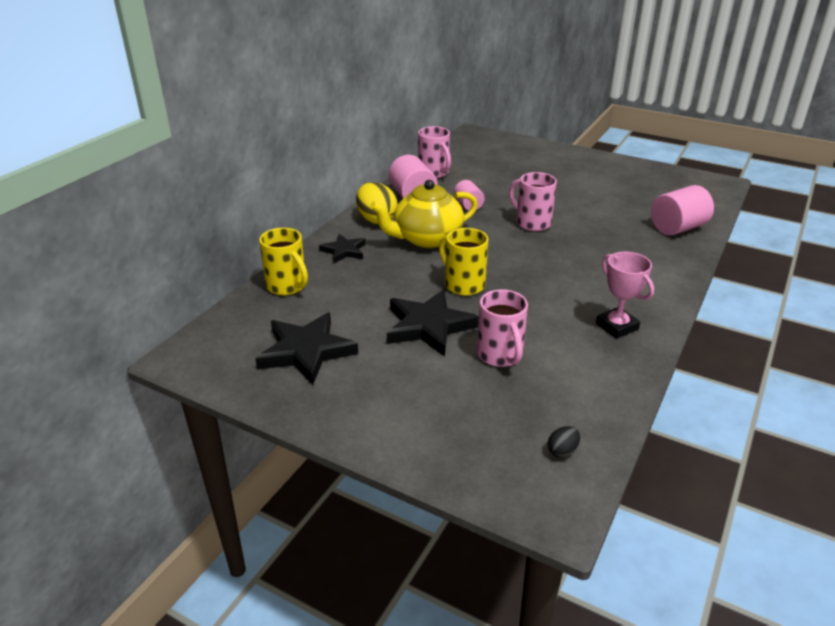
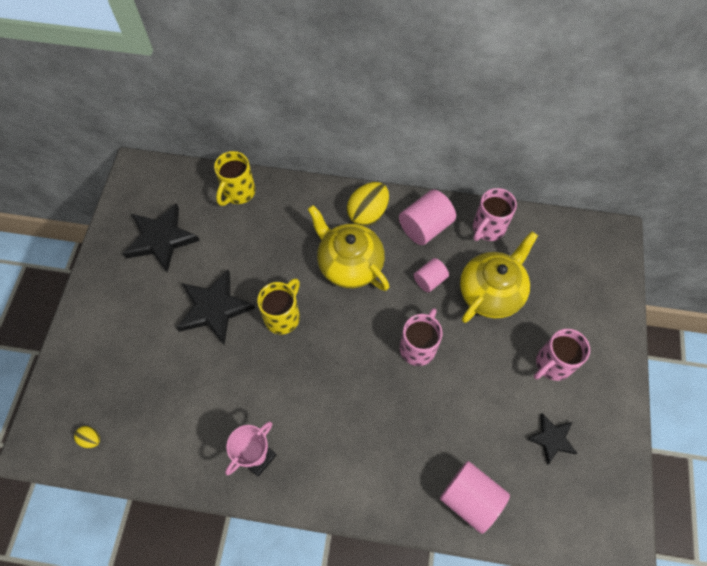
camera: 70 degrees right, 30 degrees up
(344, 251) = (304, 209): black star -> black star (551, 439)
(496, 184) = (491, 292): none -> yellow teapot
(500, 355) = (190, 371): pink mug -> pink mug (552, 364)
(562, 451) = (91, 439): black egg -> yellow egg

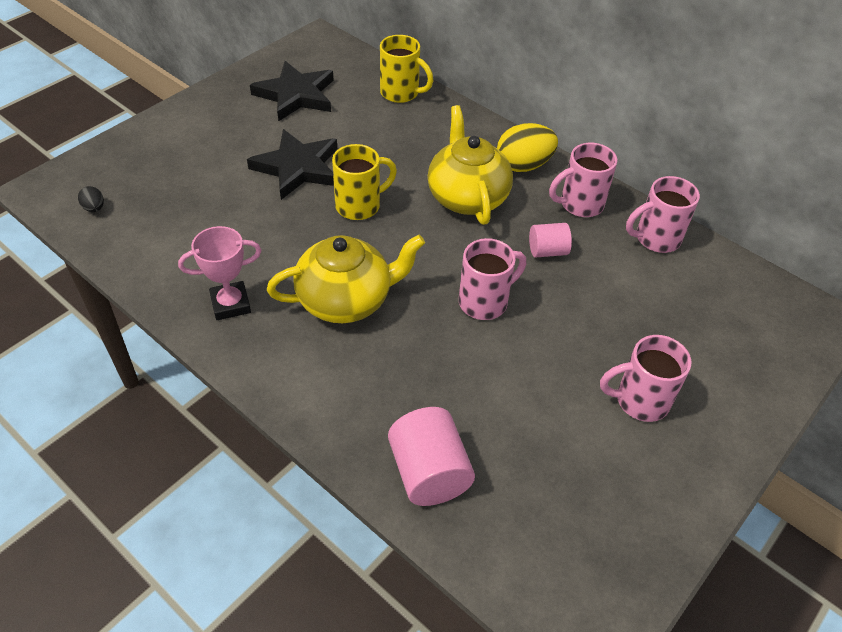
camera: 30 degrees right, 15 degrees down
(91, 439) = (94, 208): yellow egg -> black egg
(238, 192) = (401, 93): yellow mug -> yellow mug turned 120 degrees counterclockwise
(425, 227) = (580, 204): pink cylinder -> pink mug
(491, 292) = (613, 296): yellow teapot -> yellow teapot (346, 300)
(551, 439) = (581, 472): black star -> none

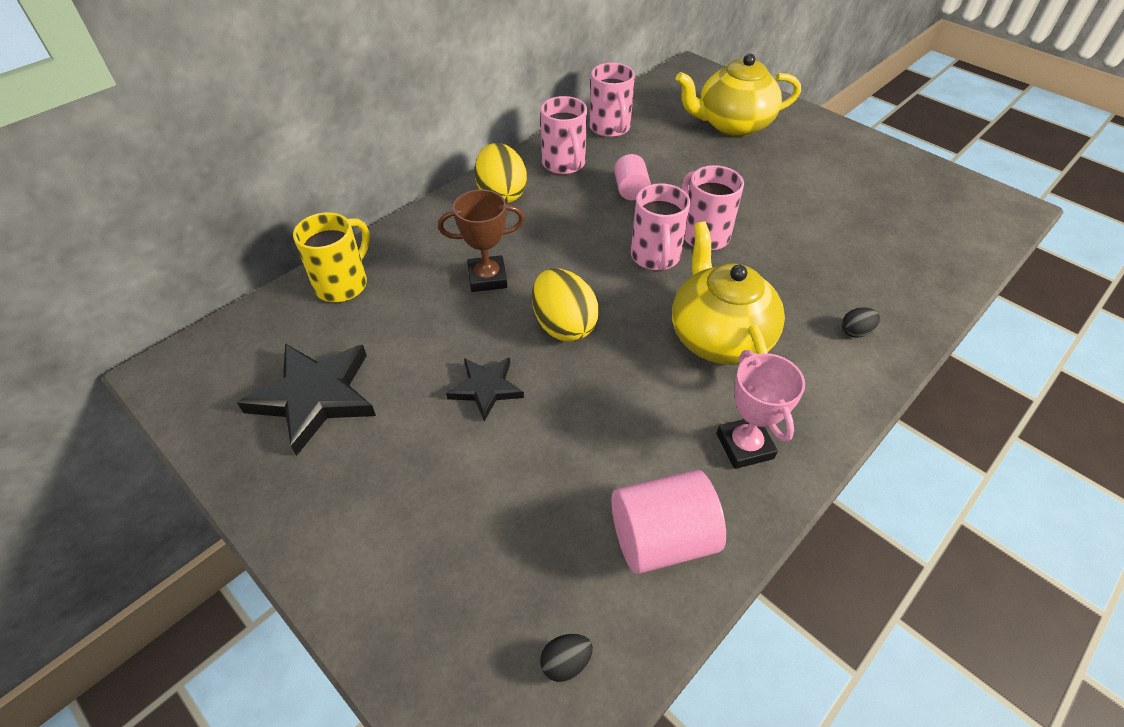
camera: 85 degrees left, 0 degrees up
(297, 167) = (486, 388): black star -> black star, size x0.59
(352, 403) = (855, 331): none -> black egg
(359, 205) = (563, 325): yellow mug -> yellow egg
(412, 162) = (487, 278): none -> brown trophy
(429, 472) = (912, 281): pink cylinder -> pink cylinder (661, 539)
(467, 197) = (551, 237): yellow teapot -> yellow teapot (732, 125)
(640, 401) = (795, 160): pink mug -> pink mug (655, 257)

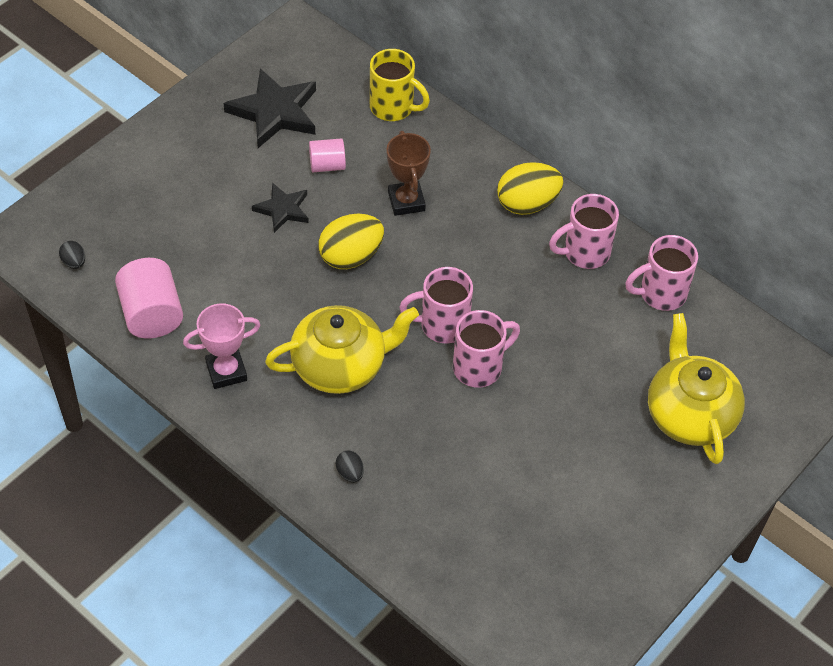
camera: 85 degrees right, 5 degrees up
(630, 190) = (546, 309): pink cylinder -> pink cylinder (327, 165)

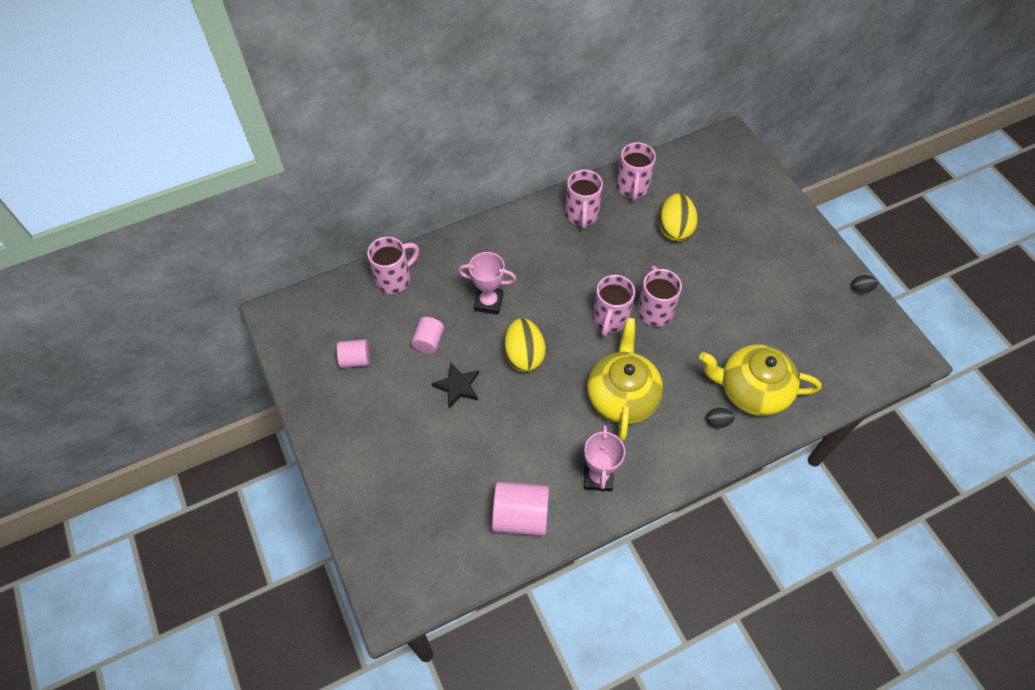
camera: 65 degrees left, 5 degrees up
(74, 262) = (440, 563): black egg -> black egg (860, 289)
(274, 112) = (355, 359): black star -> pink cylinder
(393, 107) = (394, 279): yellow mug -> pink mug
(406, 201) = (488, 302): brown trophy -> pink trophy
(527, 204) = (525, 231): yellow egg -> yellow egg (674, 229)
(689, 415) = (732, 210): yellow teapot -> yellow teapot (751, 391)

